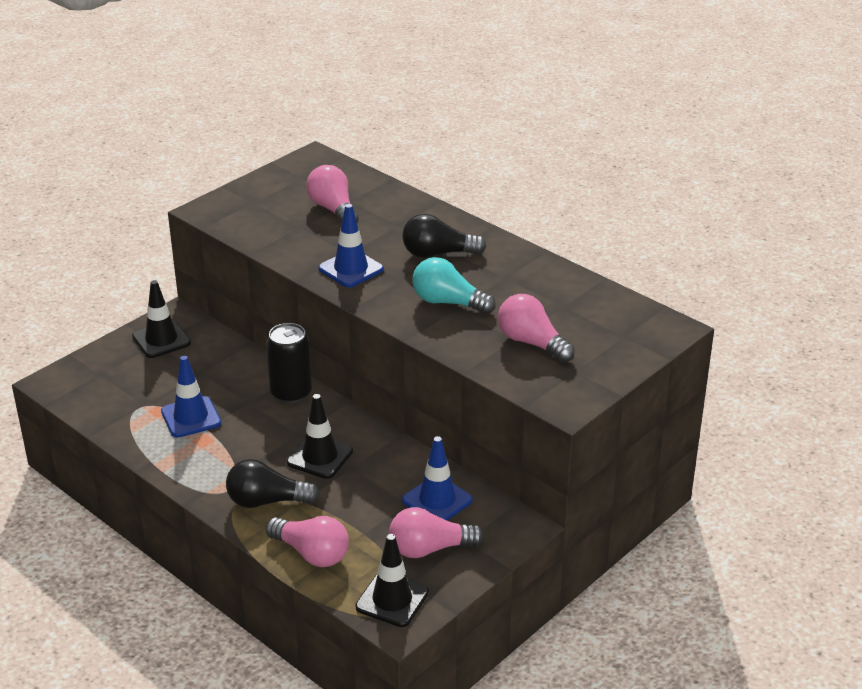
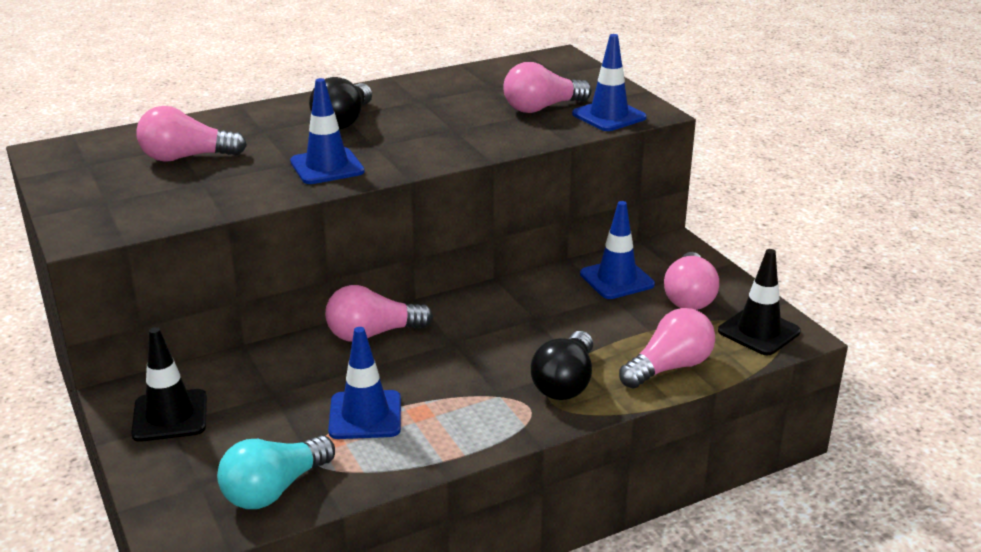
camera: 70 degrees left, 5 degrees down
(291, 393) = (373, 334): black can -> pink light bulb
(320, 457) = (505, 334): black traffic cone -> none
(448, 302) = (440, 131): turquoise light bulb -> turquoise light bulb (274, 489)
(539, 382) = (609, 116): none -> blue traffic cone

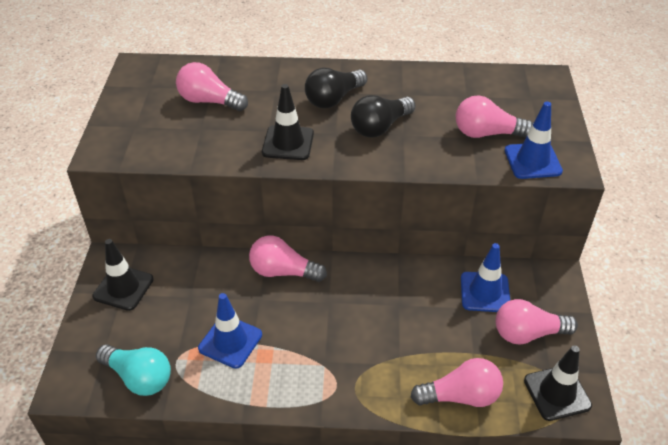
camera: 30 degrees right, 15 degrees up
(274, 489) = (139, 377): turquoise light bulb -> turquoise light bulb turned 135 degrees counterclockwise
(327, 167) = (288, 143): blue traffic cone -> black traffic cone
(565, 383) = (376, 375): black light bulb -> black light bulb (380, 127)
(689, 297) = (528, 333): pink light bulb -> pink light bulb turned 45 degrees clockwise

